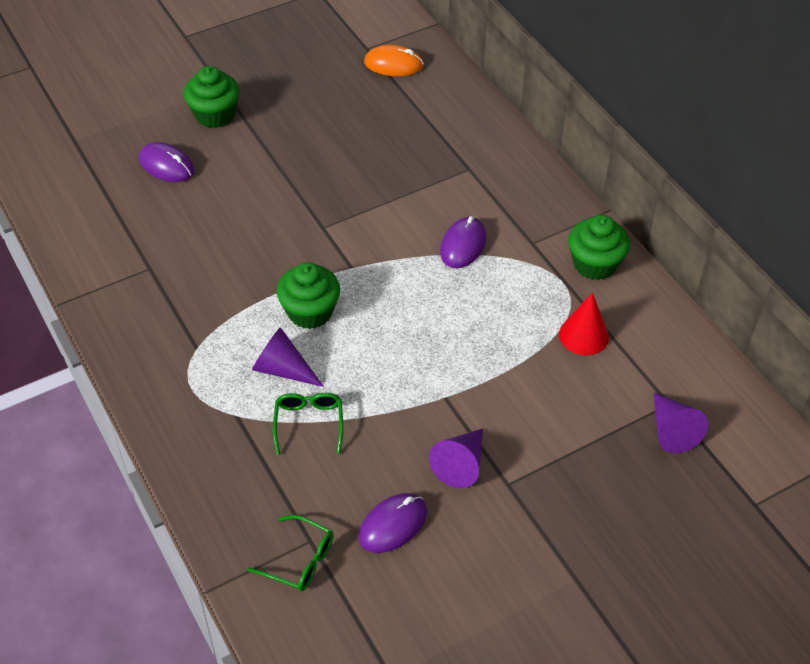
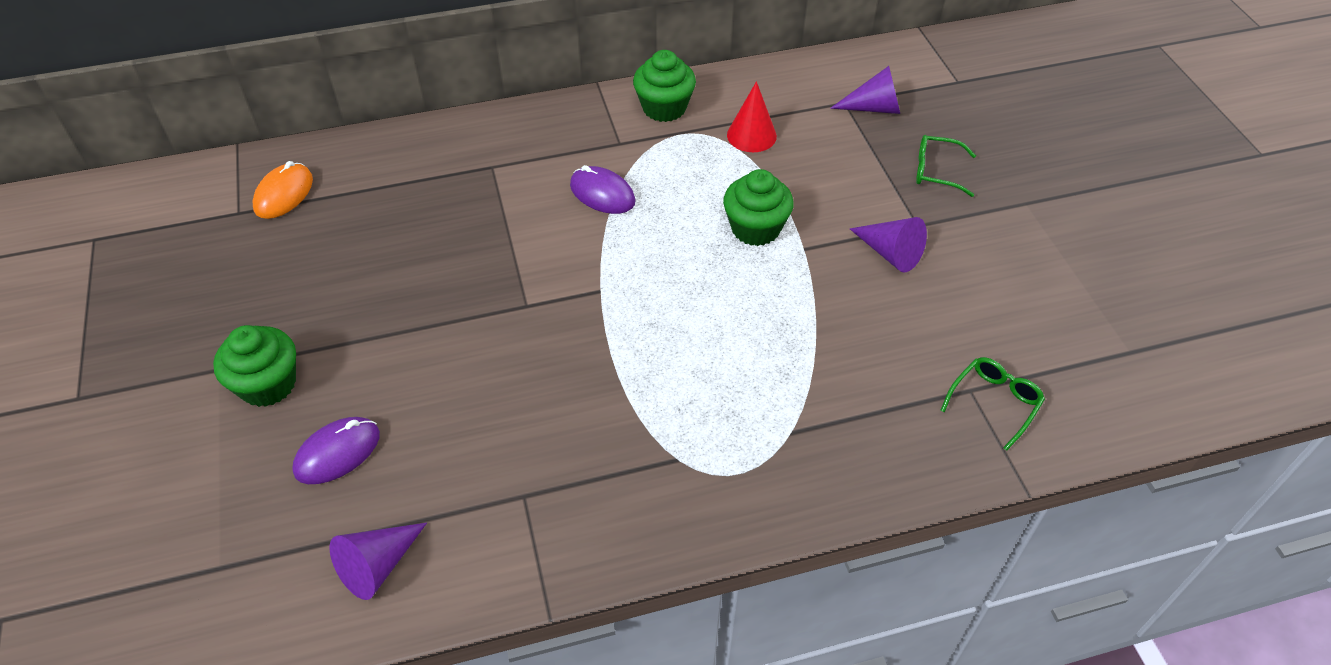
camera: 75 degrees left, 0 degrees up
(283, 369) = (733, 377): purple cone -> purple cone (378, 565)
(309, 423) = (816, 366): green glasses -> green glasses (936, 171)
(310, 312) = (655, 339): green cupcake -> green cupcake (755, 228)
(393, 525) = (956, 318): purple mouse -> none

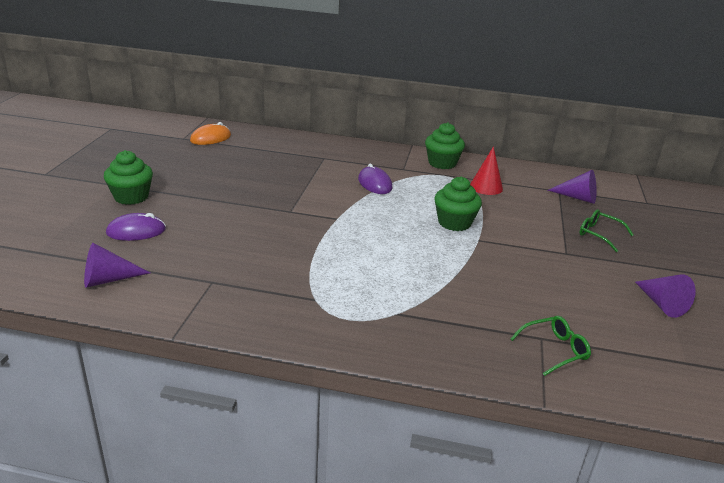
camera: 25 degrees right, 20 degrees down
(890, 253) = (535, 259): purple cone -> purple cone (661, 304)

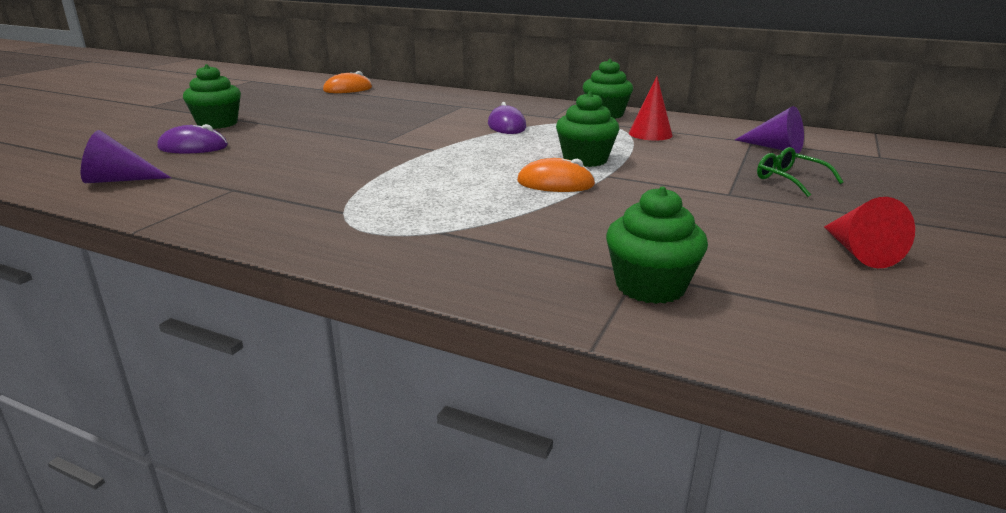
camera: 15 degrees right, 5 degrees down
(447, 252) = (555, 183): none -> orange mouse
(554, 350) = (650, 286): green glasses -> green cupcake
(661, 304) = (858, 252): purple cone -> red cone

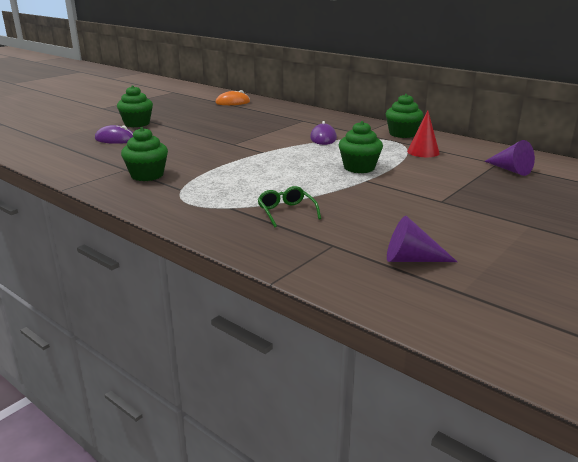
camera: 15 degrees right, 0 degrees up
(119, 180) = (65, 158): purple cone -> purple cone (412, 259)
(555, 183) = (325, 183): orange mouse -> none
(650, 286) = (333, 254): green cupcake -> green cupcake (147, 175)
(789, 180) = (496, 195): green glasses -> green glasses (286, 212)
(858, 252) = (495, 249): red cone -> none

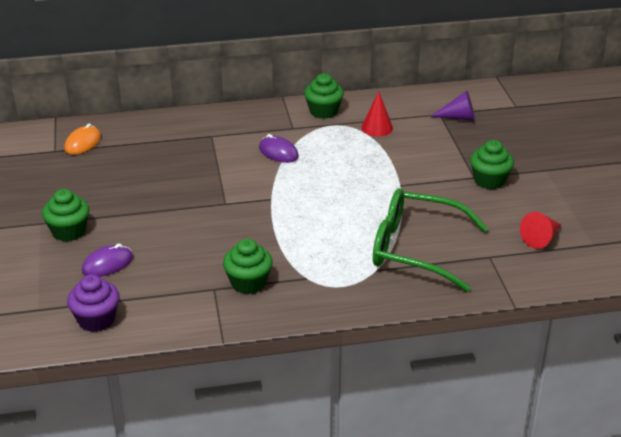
camera: 50 degrees left, 10 degrees up
(50, 153) = (96, 319): none -> purple cupcake
(286, 212) = (415, 249): green glasses -> green glasses, size x2.35
(359, 168) = (371, 174): green cupcake -> green cupcake (489, 180)
(412, 259) = (541, 238): purple cone -> red cone

